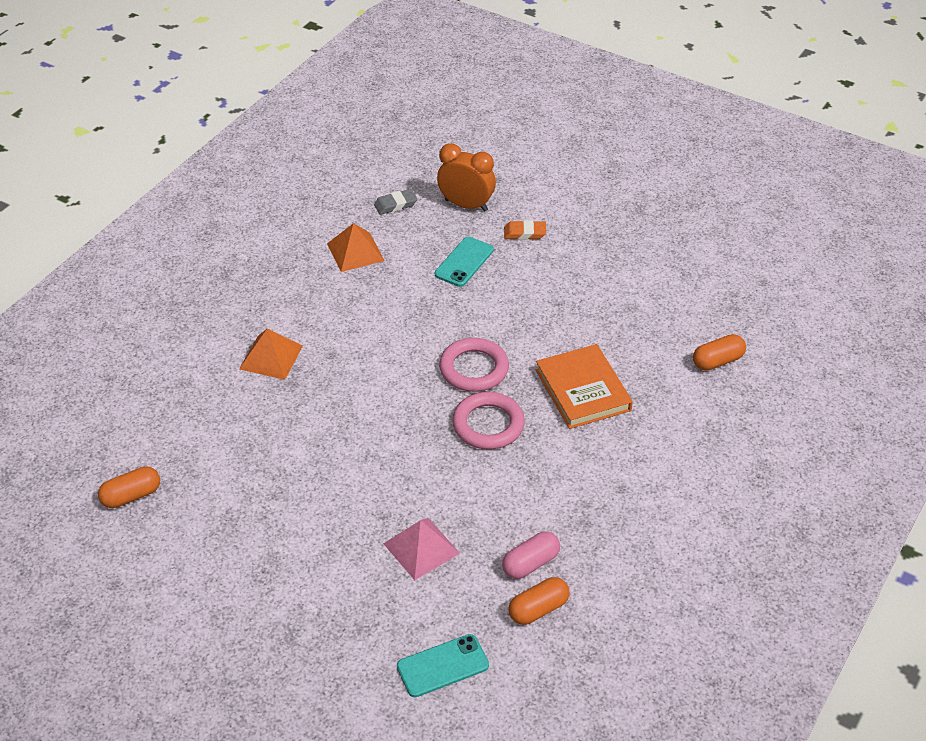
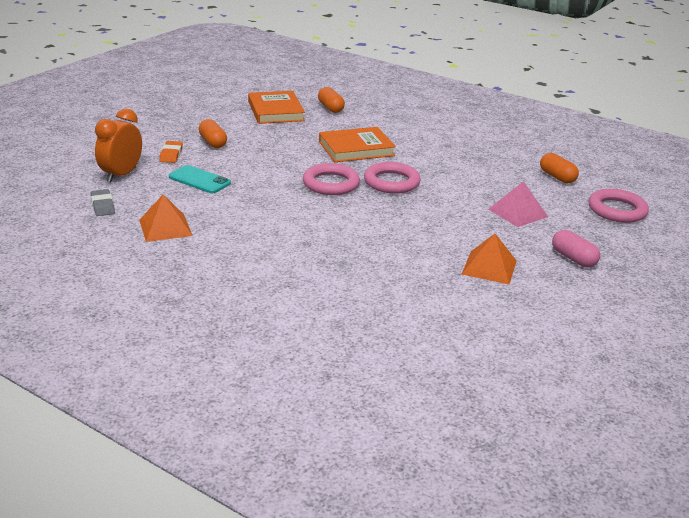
camera: 90 degrees left, 15 degrees down
(131, 496) = (495, 351): orange capsule -> orange capsule (213, 142)
(271, 357) = (306, 273): orange pyramid -> orange pyramid (489, 267)
(442, 666) = (617, 210): turquoise phone -> pink ring
(530, 563) = (520, 177): pink capsule -> pink capsule (573, 258)
(686, 307) = (275, 111): none -> orange book

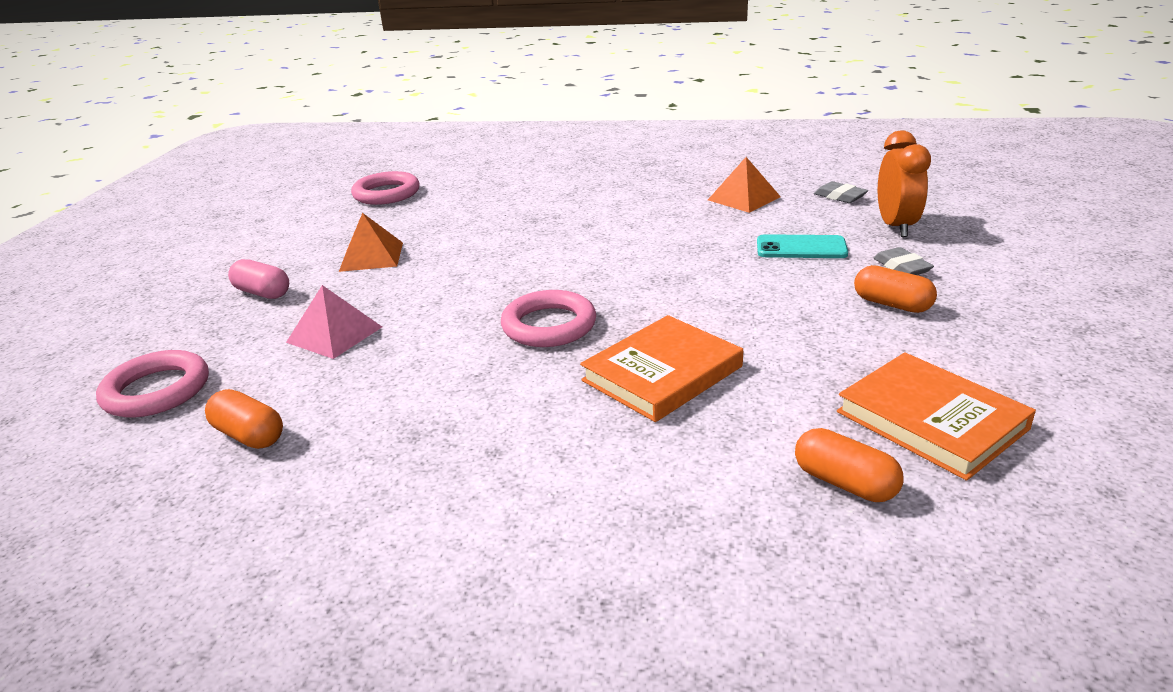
camera: 160 degrees right, 0 degrees up
(171, 155) = (902, 267): orange eraser -> grey eraser
(331, 184) = (633, 295): pink ring -> pink ring (386, 193)

